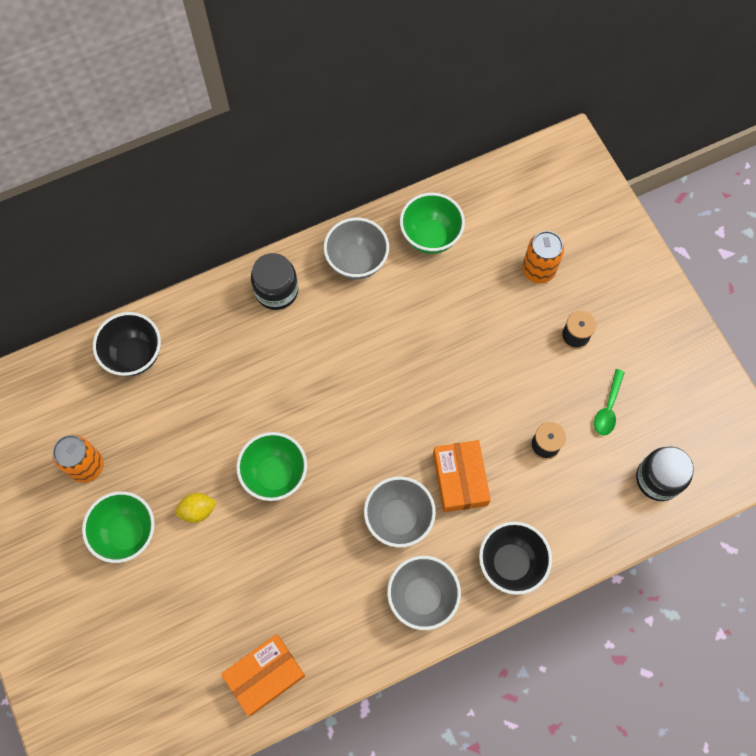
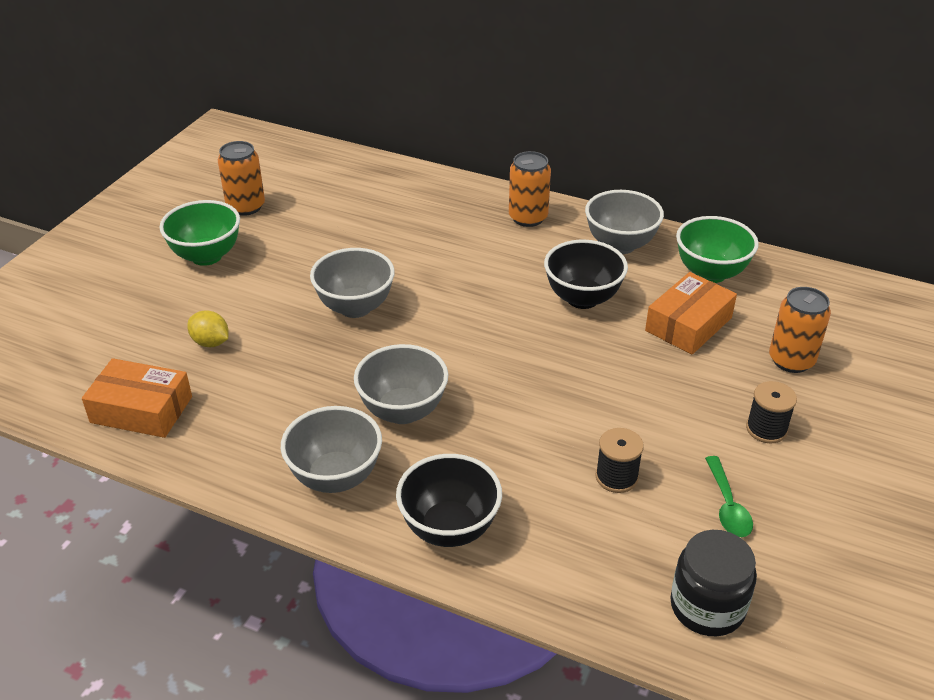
camera: 50 degrees right, 30 degrees down
(134, 355) = (372, 180): black bowl -> black bowl (582, 298)
(198, 510) = (269, 282): yellow lemon -> yellow lemon (211, 342)
(275, 474) = (355, 307): green bowl -> grey bowl
(276, 291) = (528, 218): black jar -> orange can
(460, 479) = (497, 432): orange box -> orange box (688, 324)
(608, 408) = (727, 505): green spoon -> green spoon turned 75 degrees counterclockwise

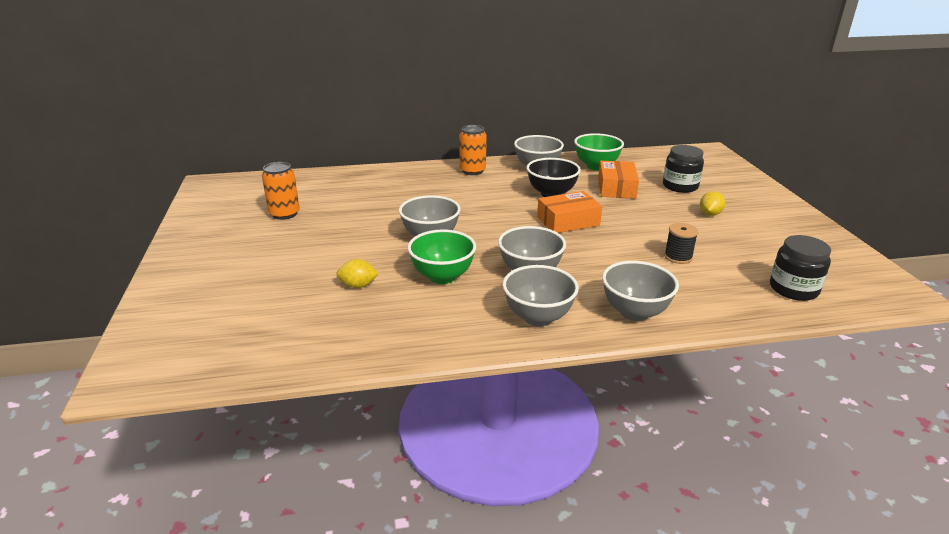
camera: 35 degrees left, 10 degrees down
(141, 409) = (358, 337): orange box -> orange box (568, 221)
(206, 256) = (291, 245): green bowl -> green bowl (442, 276)
(449, 528) = (634, 312): black bowl -> grey bowl
(727, 505) = (740, 248): green spoon -> none
(766, 429) = (710, 214): black spool -> yellow lemon
(791, 360) = (680, 186): orange can -> black jar

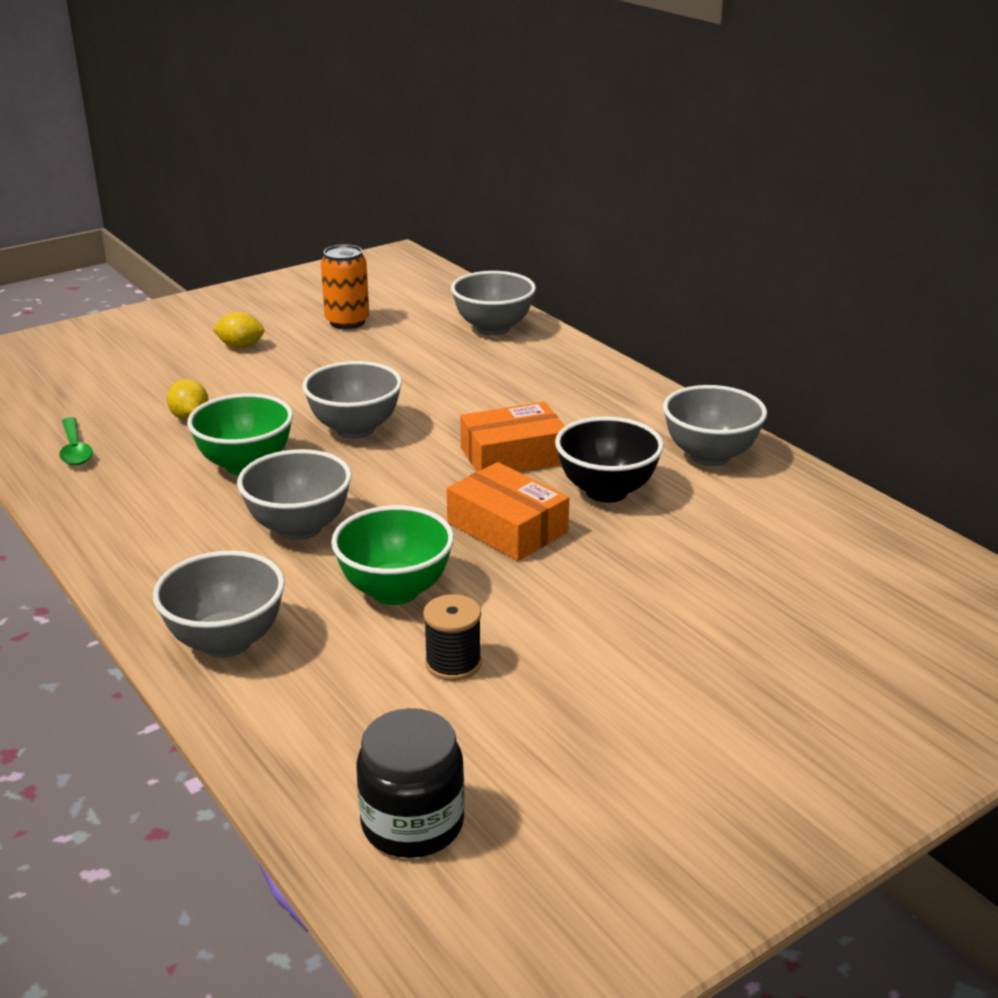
camera: 65 degrees right, 0 degrees up
(358, 336) = (75, 449): none -> green spoon
(472, 171) = (628, 403): orange can -> none
(538, 317) = (172, 559): grey bowl -> grey bowl (493, 328)
(596, 166) = (794, 513): green bowl -> green bowl (395, 591)
(616, 188) = (708, 552): orange box -> orange box (513, 456)
(680, 186) = (803, 628): black jar -> none
(710, 214) = (689, 683): yellow lemon -> yellow lemon (240, 346)

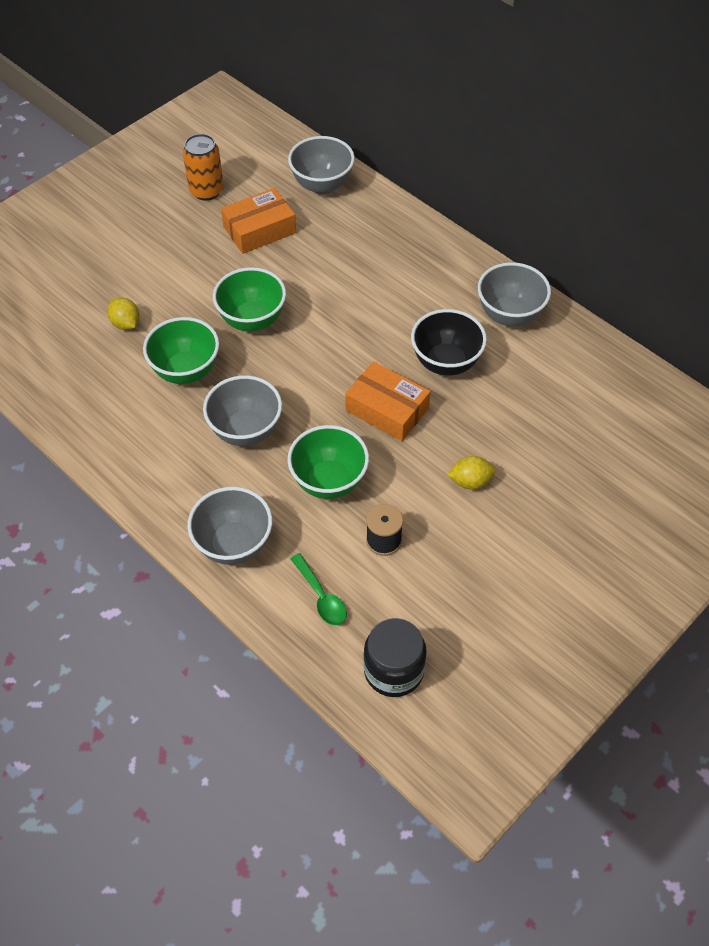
camera: 10 degrees left, 25 degrees up
(75, 449) = (54, 371): green spoon -> green spoon (321, 596)
(240, 346) = (133, 233): yellow lemon -> yellow lemon (470, 481)
(355, 429) = (252, 320): grey bowl -> green bowl
(513, 456) = (373, 334): orange box -> orange box (259, 230)

